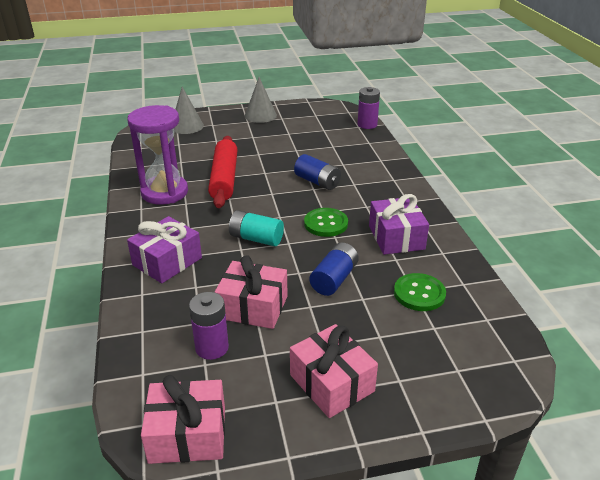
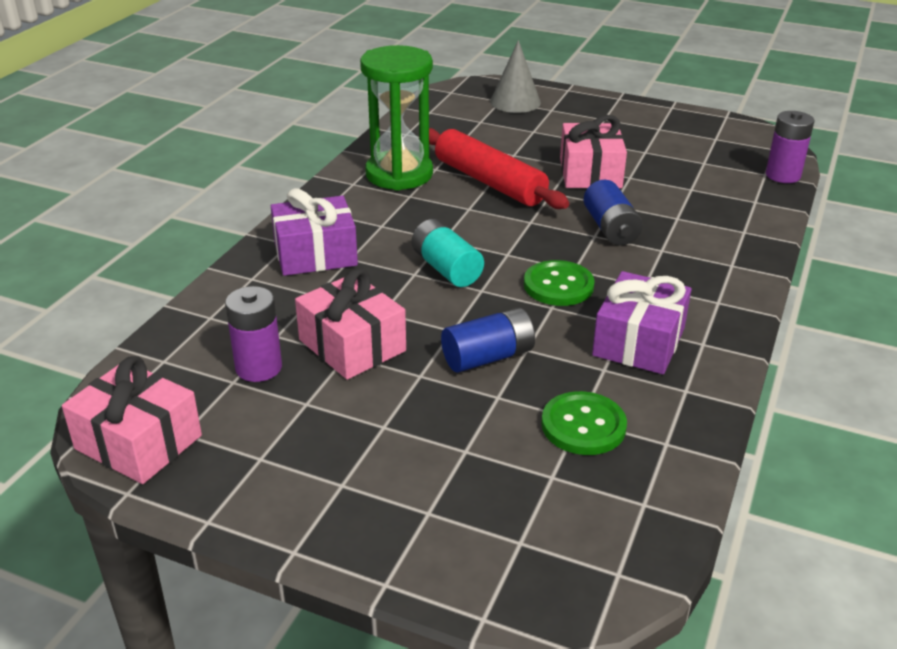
camera: 35 degrees right, 0 degrees up
(164, 192) = (399, 174): purple hourglass -> green hourglass
(224, 179) = (489, 182): red rolling pin -> red rolling pin turned 75 degrees counterclockwise
(260, 115) = (631, 116): grey cone -> none
(332, 383) = (343, 472): pink gift -> pink gift (590, 173)

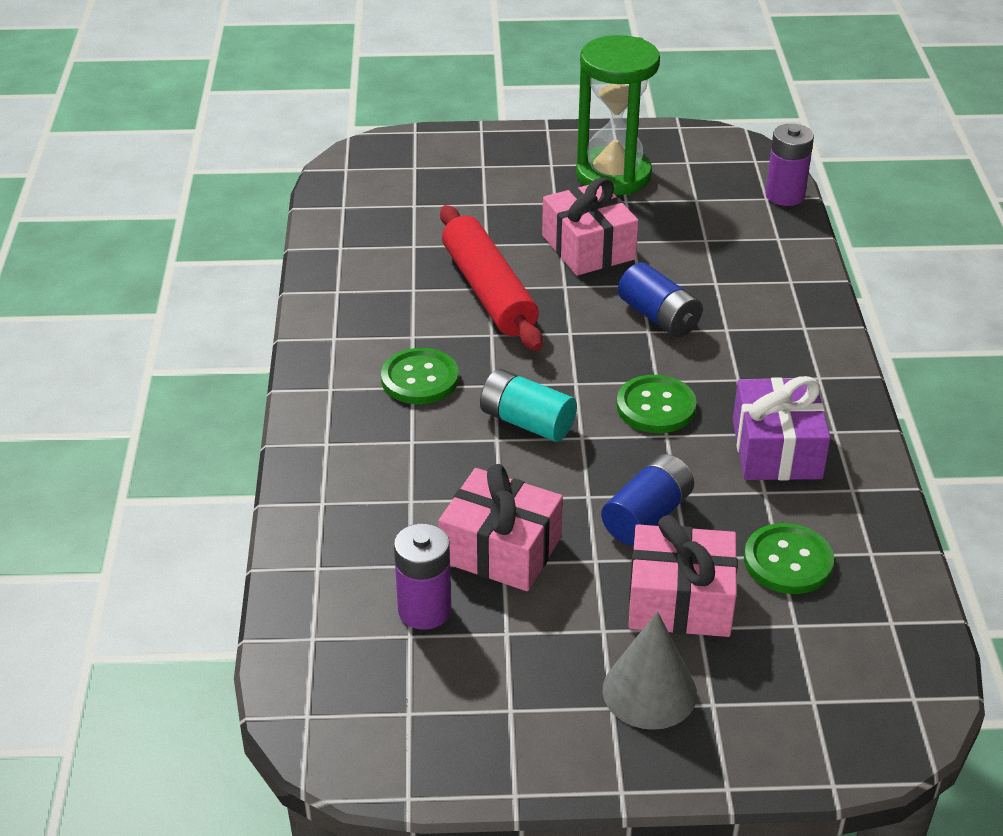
camera: 25 degrees left, 5 degrees up
(138, 442) = (371, 740): pink gift -> pink gift (680, 601)
(315, 254) = (369, 448): purple gift -> none
(391, 222) = (420, 379): none -> green button
(399, 174) = (378, 309): green hourglass -> green hourglass (613, 175)
(489, 182) = (488, 291): red rolling pin -> red rolling pin turned 45 degrees clockwise
(515, 102) = (434, 165): grey cone -> grey cone (649, 691)

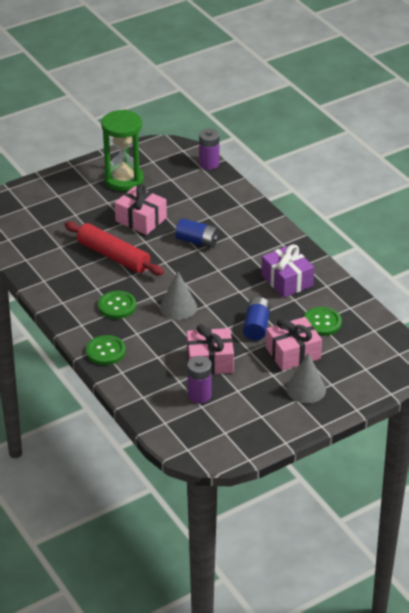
camera: 30 degrees left, 0 degrees up
(527, 422) = (178, 307): turquoise battery -> grey cone
(656, 407) = (226, 281): green button -> green button (105, 351)

